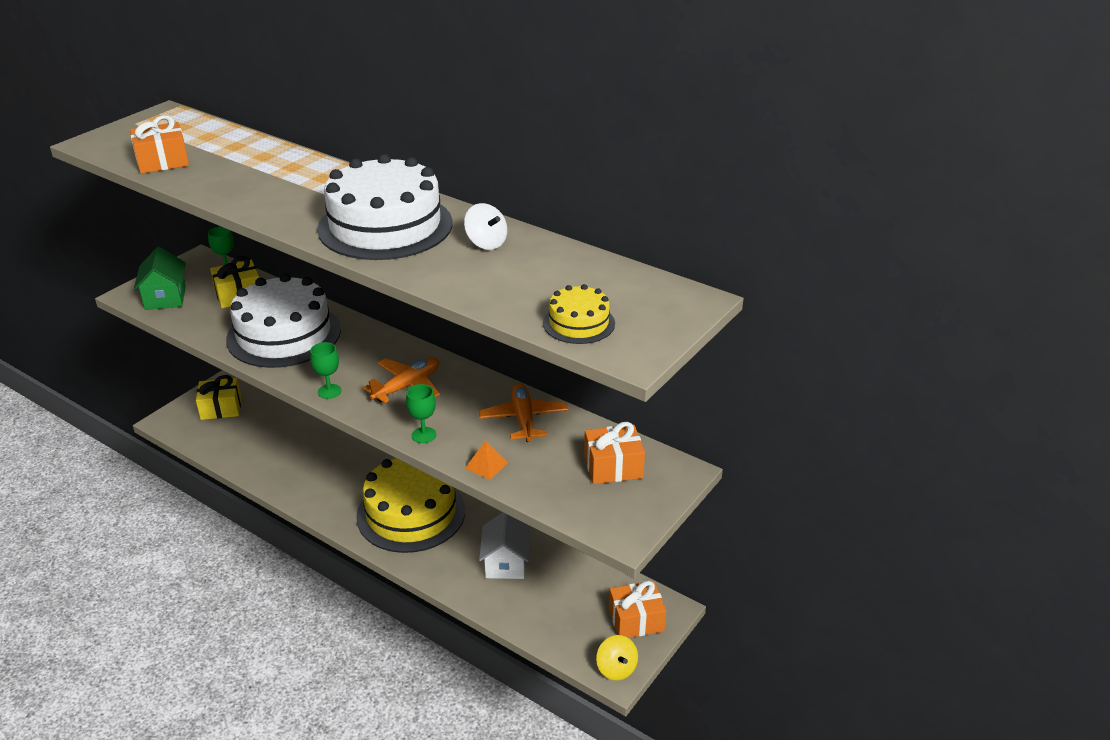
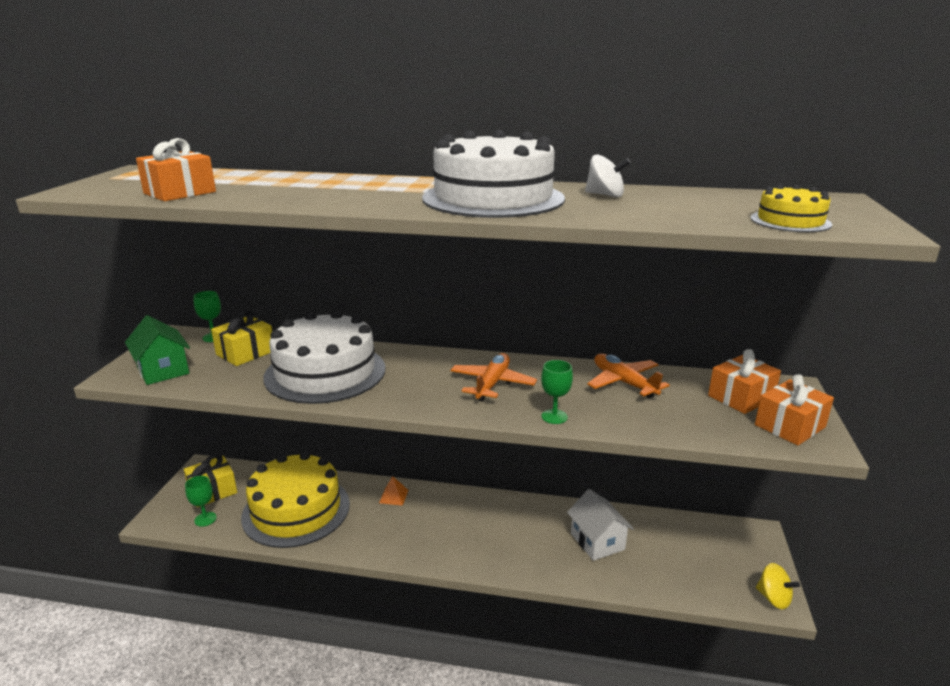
camera: 25 degrees left, 10 degrees down
(329, 391) = (422, 405): green goblet -> green goblet (205, 519)
(411, 513) = (477, 527): yellow cake -> yellow cake (296, 510)
(486, 465) = (640, 425): orange pyramid -> orange pyramid (394, 496)
(636, 620) = (744, 551): orange gift -> orange gift (790, 426)

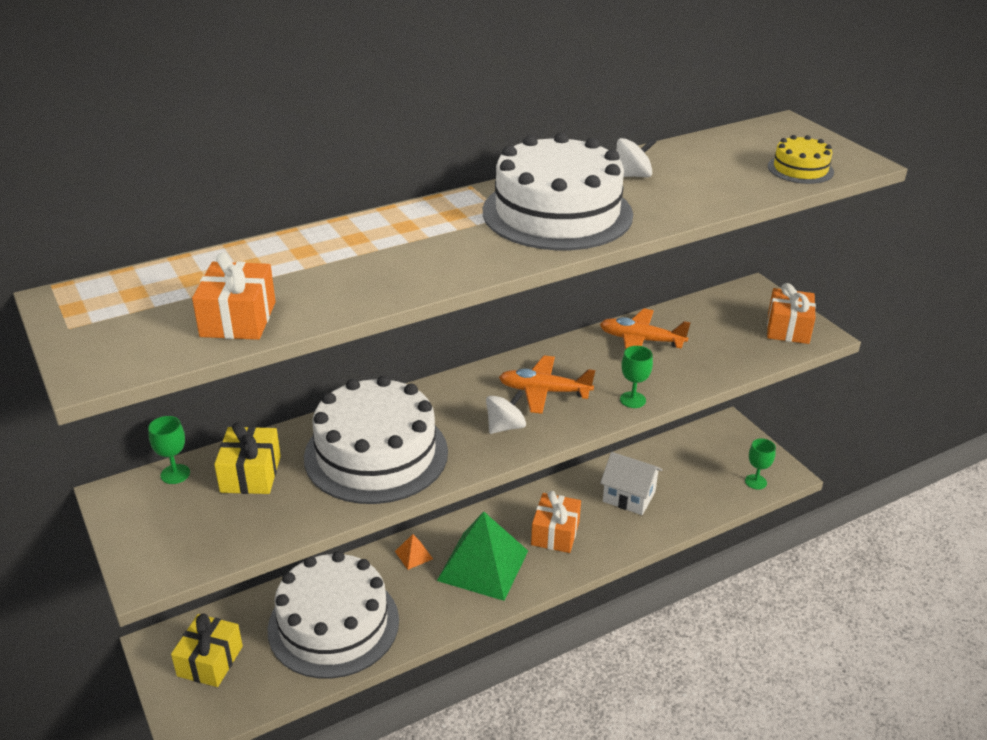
camera: 40 degrees left, 10 degrees up
(163, 370) = (192, 541): green house -> none
(205, 519) = (246, 691): green goblet -> green goblet (755, 482)
(296, 510) = (333, 624): yellow cake -> white cake
(429, 528) = (483, 565): none -> green pyramid
(430, 392) = (505, 427): none -> white spinning top
(492, 384) = (544, 391): orange plane -> orange plane turned 60 degrees counterclockwise
(741, 397) = (733, 316): orange gift -> orange gift (555, 533)
(773, 598) = (781, 472): yellow spinning top -> none

